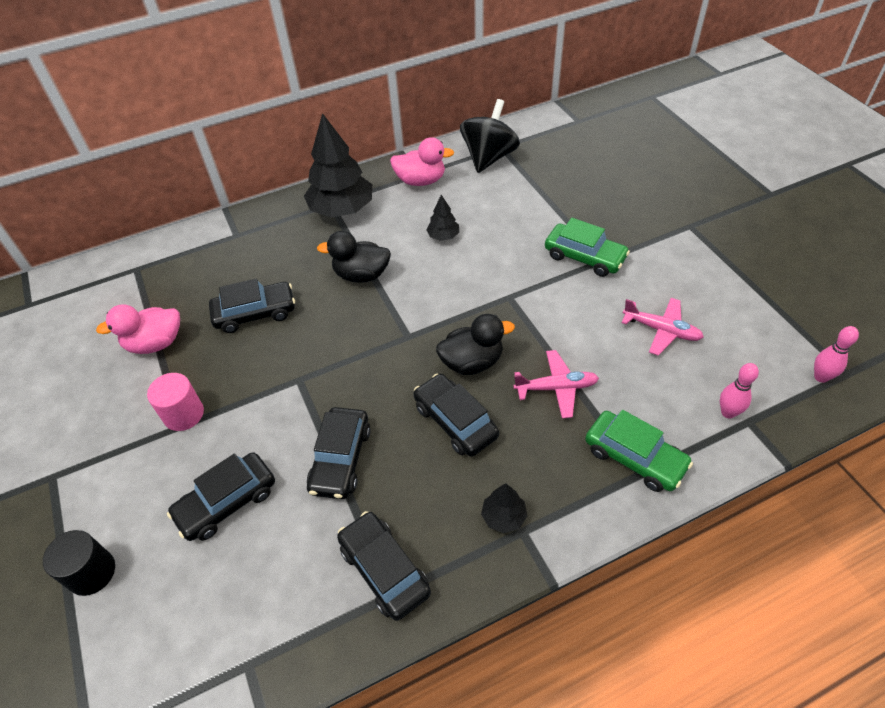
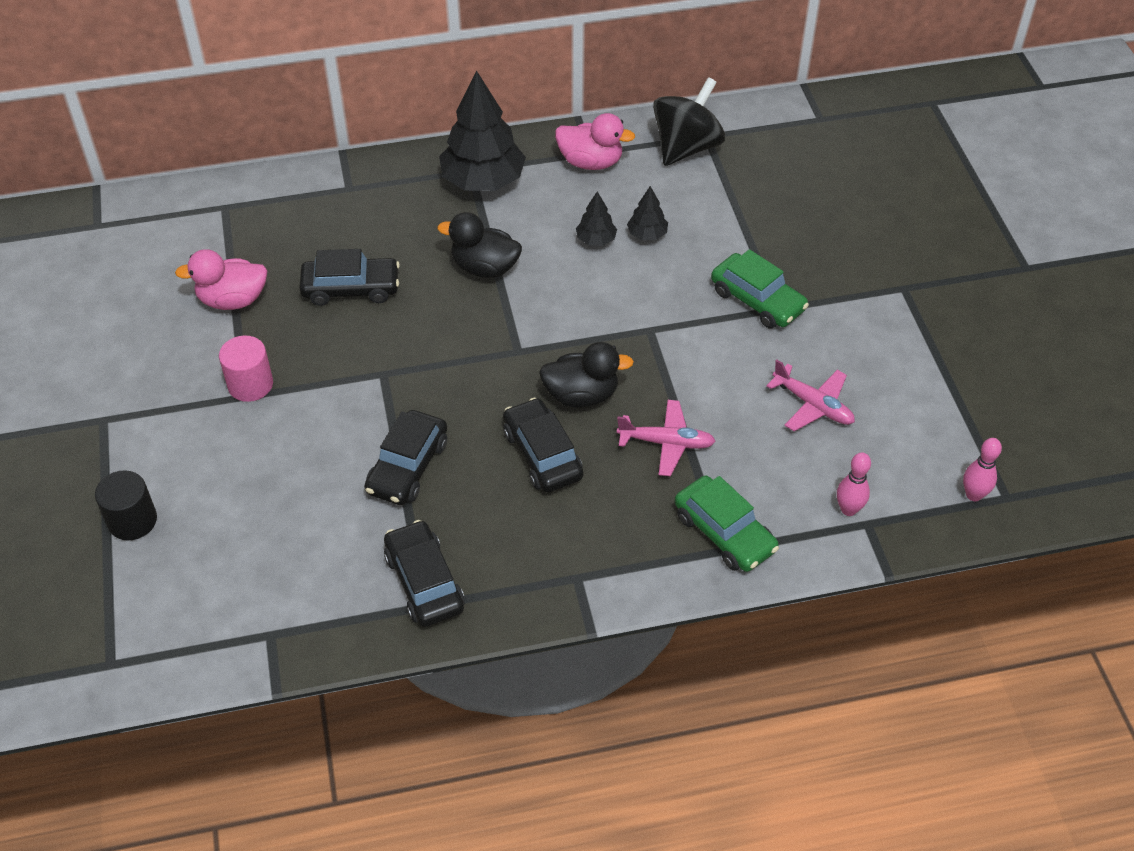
camera: 10 degrees right, 0 degrees up
(227, 502) = (279, 484): black car -> none
(503, 517) = (562, 559): black tree -> black tree (647, 234)

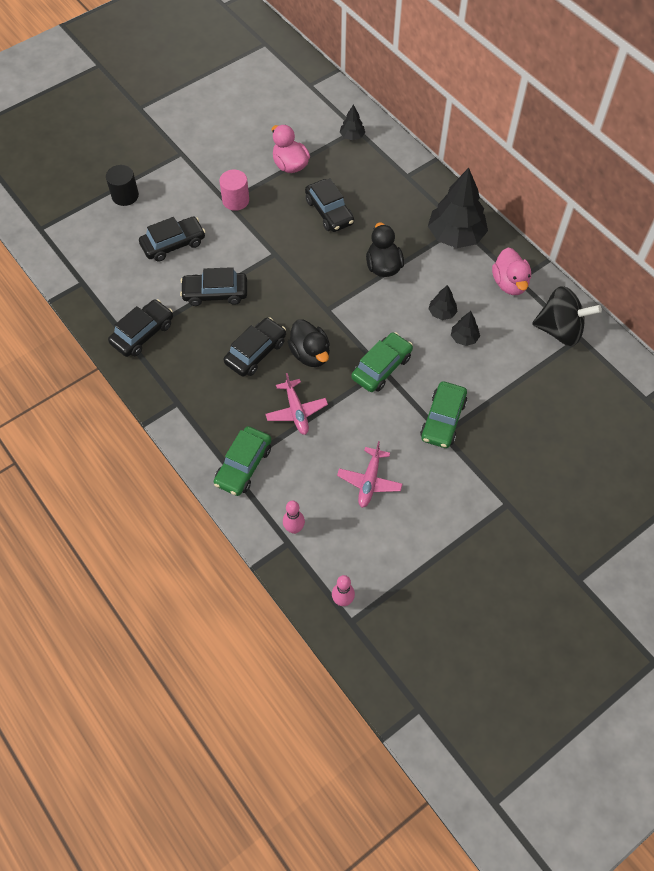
camera: 65 degrees right, 10 degrees up
(234, 216) = (352, 136): none -> black tree
(278, 488) = (173, 244): none -> black car
(646, 329) = (381, 367): none -> green car

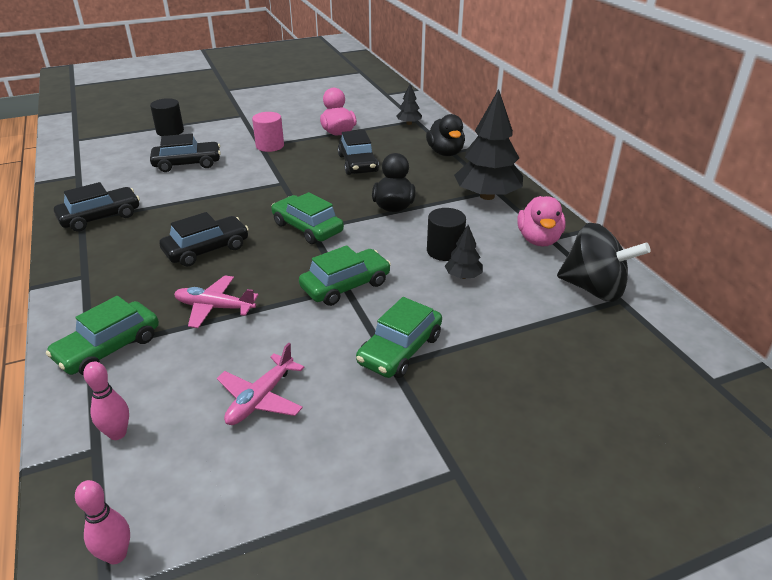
camera: 15 degrees right, 25 degrees down
(215, 293) = (200, 200): black car -> none
(296, 411) = (214, 307): pink plane -> pink plane turned 105 degrees clockwise
(310, 354) = (267, 260): black duck -> black duck (445, 153)
(324, 309) = (307, 228): none -> green car
(442, 313) = (444, 251): black tree -> black cylinder

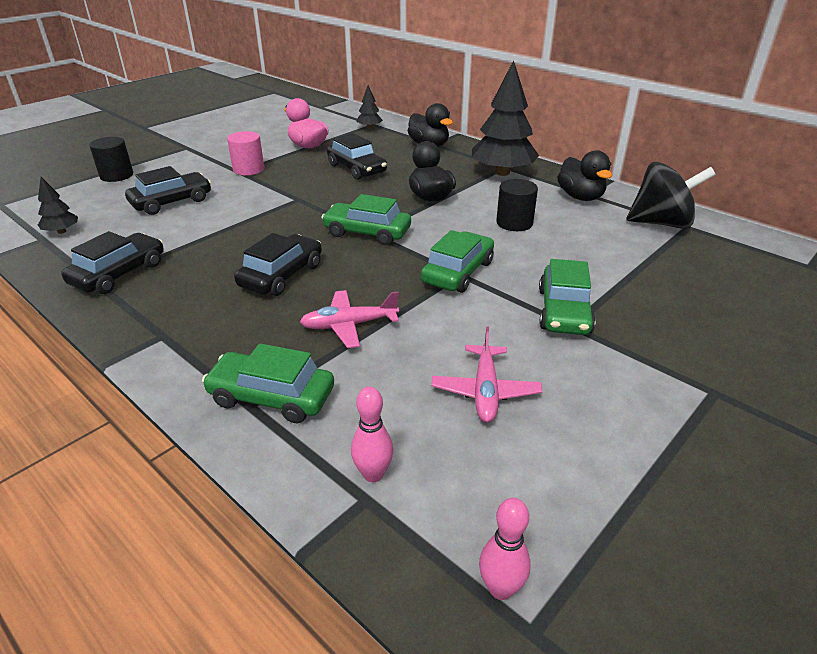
camera: 25 degrees left, 0 degrees up
(108, 348) = (271, 397): green car -> green car turned 90 degrees clockwise
(463, 276) = (551, 239): black tree -> black tree (62, 231)
(538, 240) = (580, 197): pink duck -> black duck

